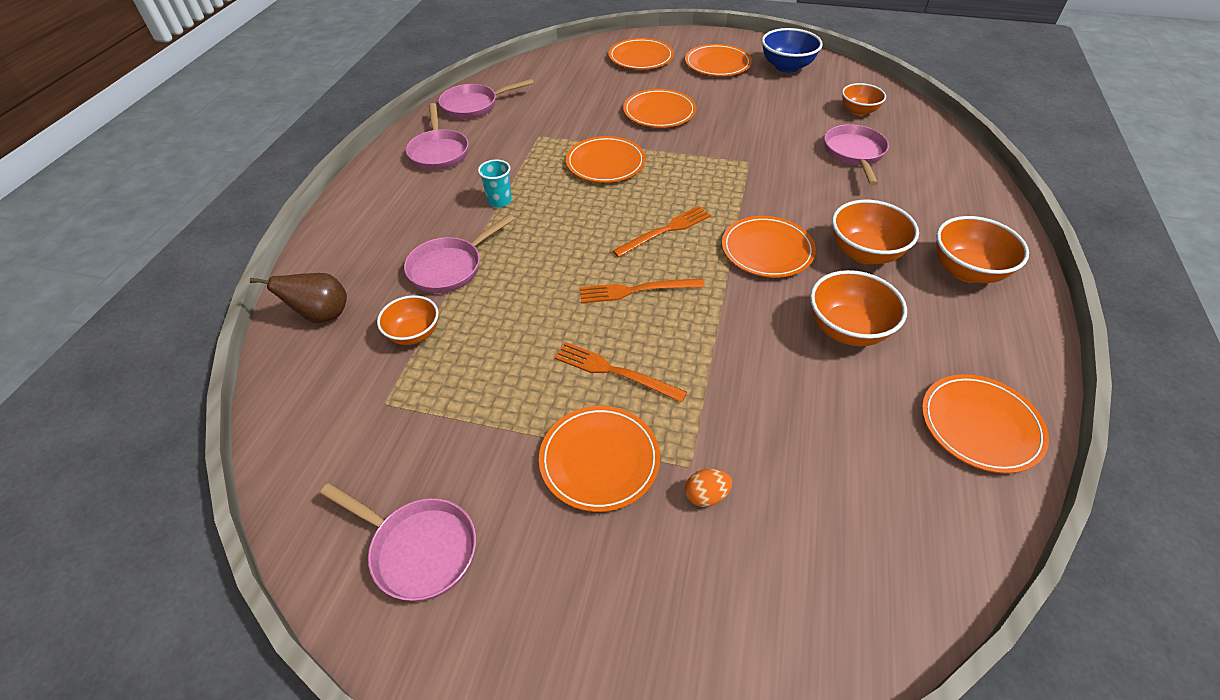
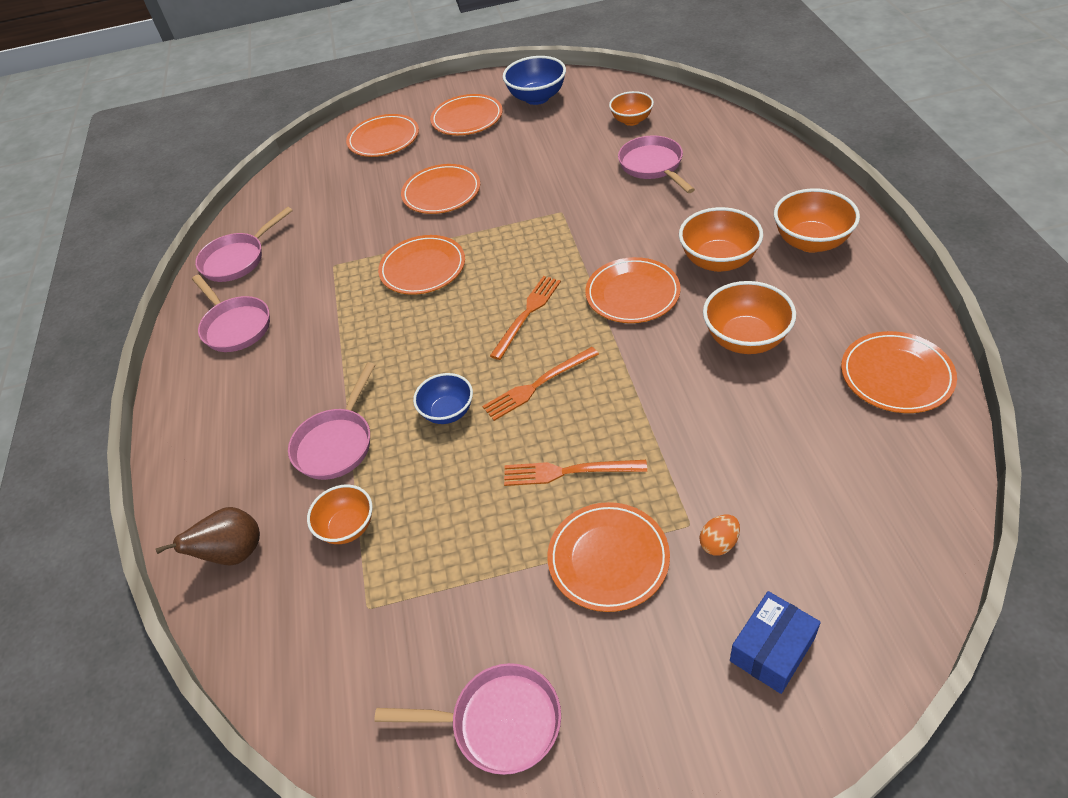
camera: 20 degrees left, 0 degrees up
(499, 201) = (340, 352): turquoise cup -> none
(549, 280) = (448, 412): none -> blue bowl
(693, 617) = (772, 649): none -> blue box

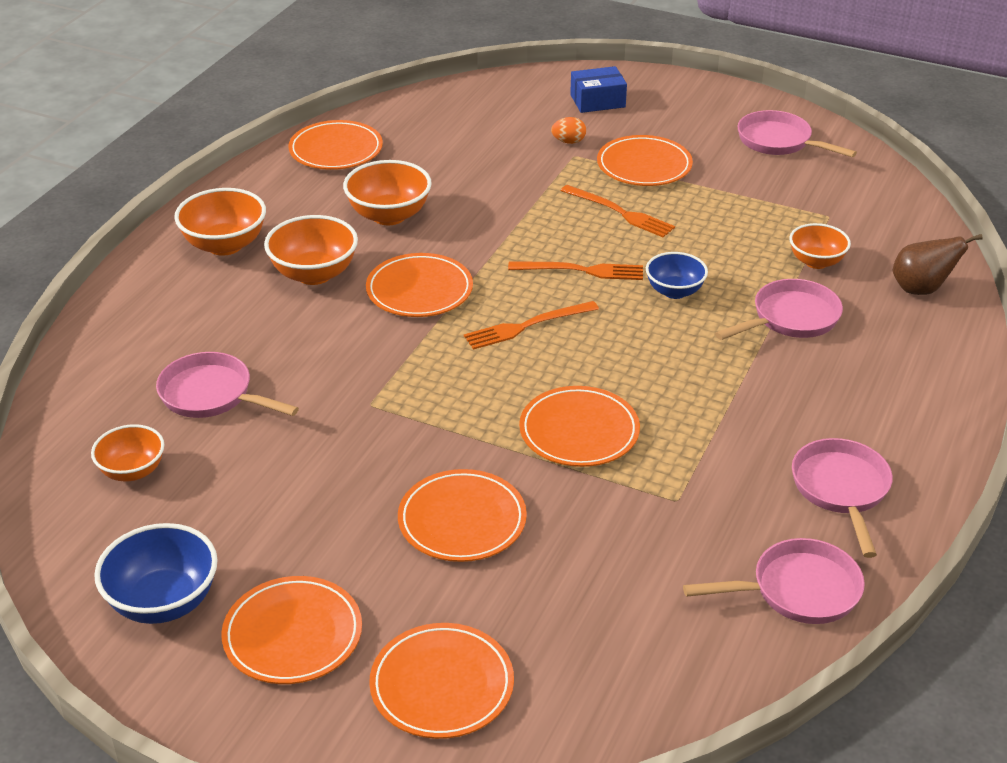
camera: 150 degrees left, 10 degrees down
(653, 166) = (212, 395): pink pan -> pink pan turned 105 degrees clockwise

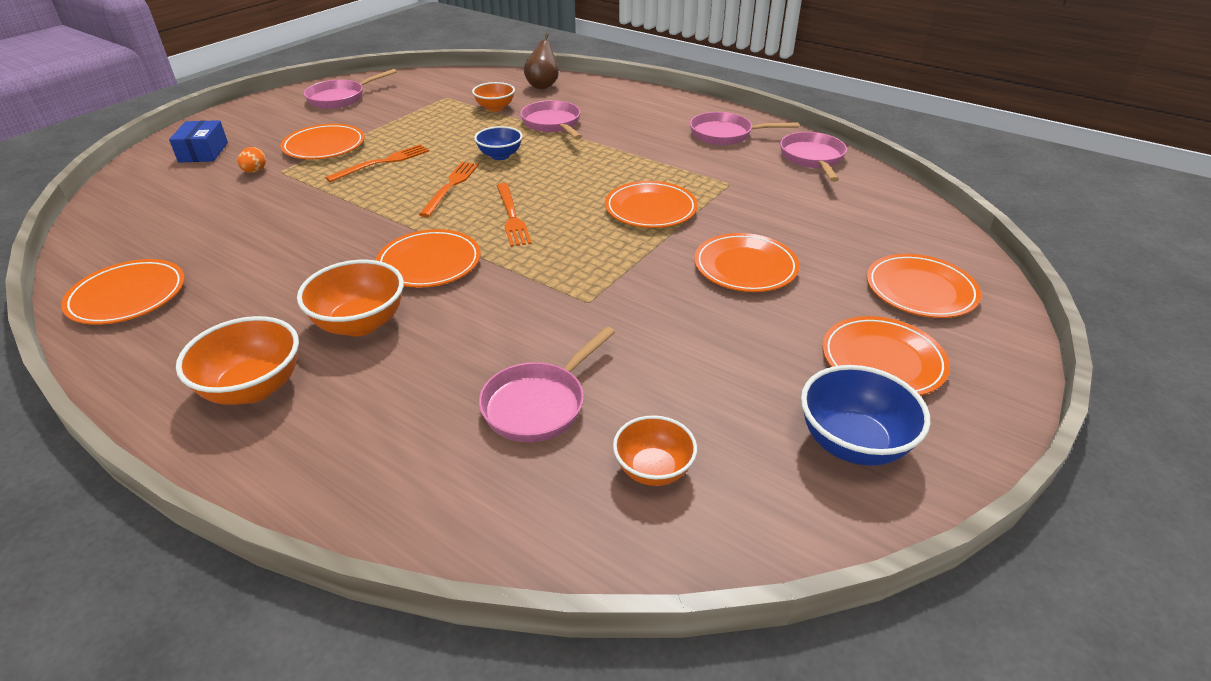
camera: 80 degrees left, 0 degrees up
(389, 215) = (290, 271): orange bowl -> none

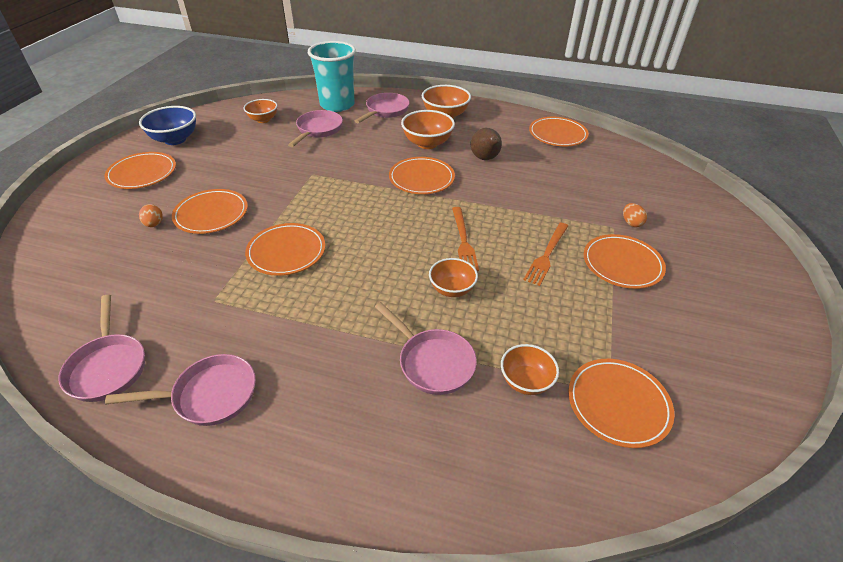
camera: 160 degrees right, 5 degrees up
(203, 152) = (704, 233): blue box -> none
(340, 98) = (724, 352): pink pan -> pink pan (385, 111)
(455, 488) = (337, 105): none -> turquoise cup
(500, 156) = (452, 289): blue bowl -> orange bowl
(511, 216) = (394, 222): orange fork -> none
(542, 86) = (508, 472): brown pear -> brown pear (485, 159)
(822, 268) = (154, 224): none -> orange egg
(920, 290) = (90, 220): orange plate -> orange plate (618, 404)

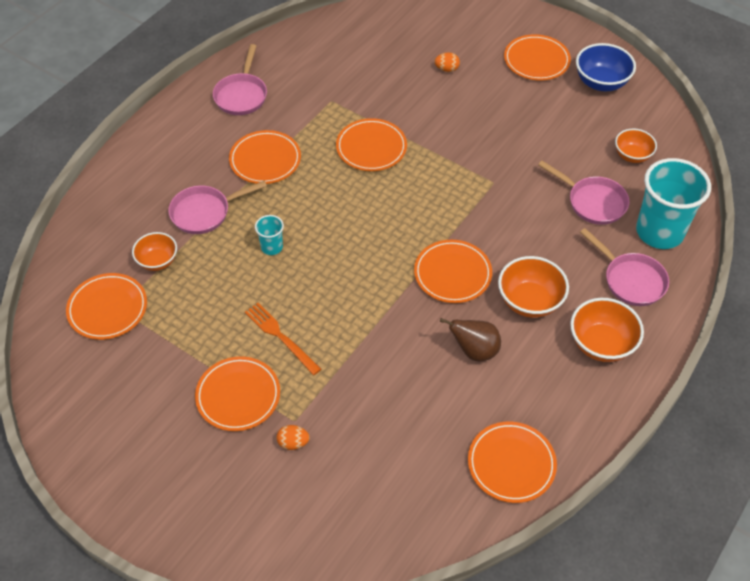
camera: 110 degrees right, 10 degrees up
(108, 367) = (291, 50): pink pan -> none
(211, 214) = (448, 104): orange plate -> orange plate (265, 160)
(452, 289) = (272, 247): orange bowl -> turquoise cup
(463, 240) = (332, 276): orange fork -> none

